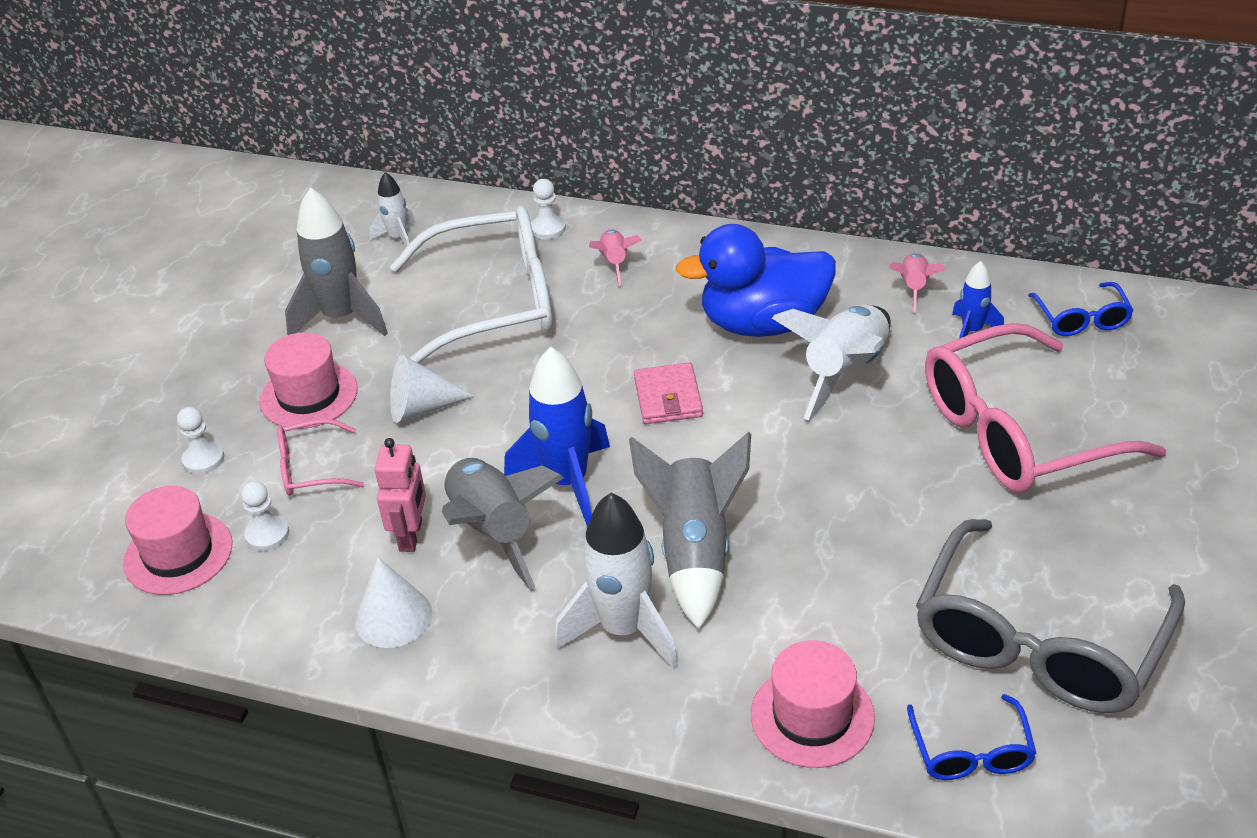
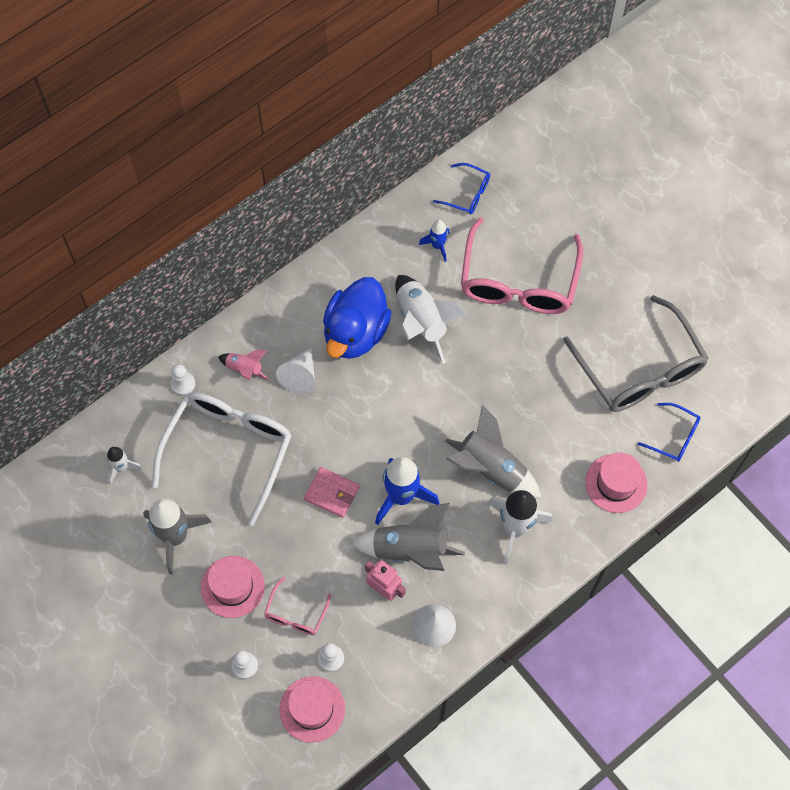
camera: 60 degrees left, 25 degrees up
(421, 408) = (289, 534): white cone -> white cone (300, 376)
(668, 397) = (376, 413): pink wallet -> pink wallet (332, 493)
(914, 288) = (385, 246): pink rocket -> none

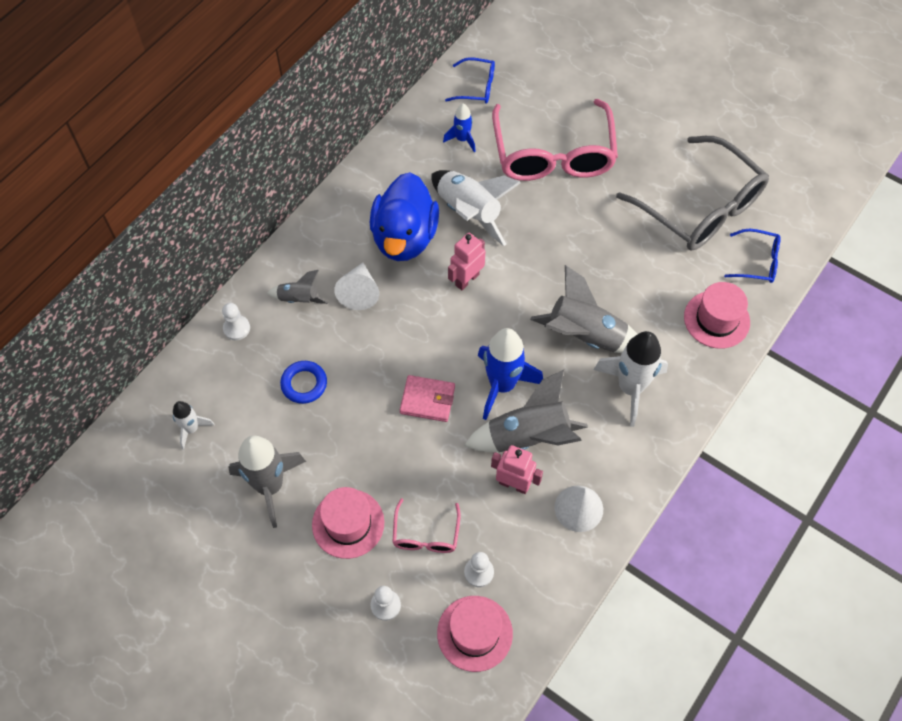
camera: 15 degrees left, 5 degrees down
(228, 451) = (304, 384): white glasses -> blue ring
(244, 369) = (299, 299): pink rocket -> grey rocket
(400, 388) = (467, 279): none -> pink robot

